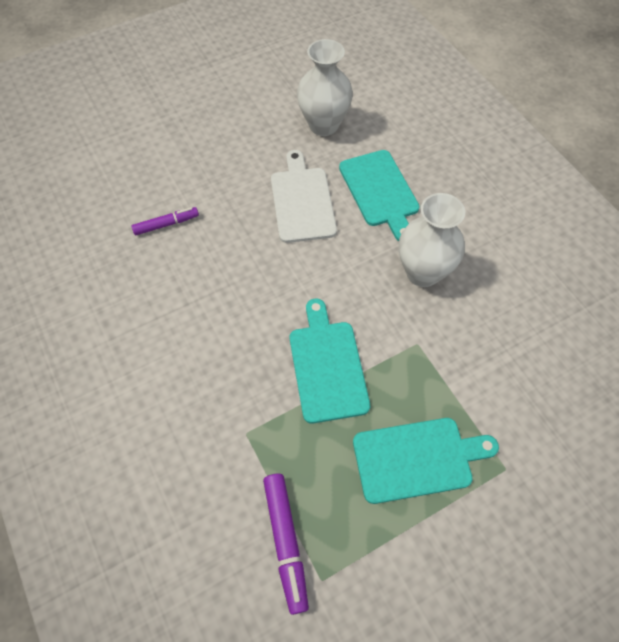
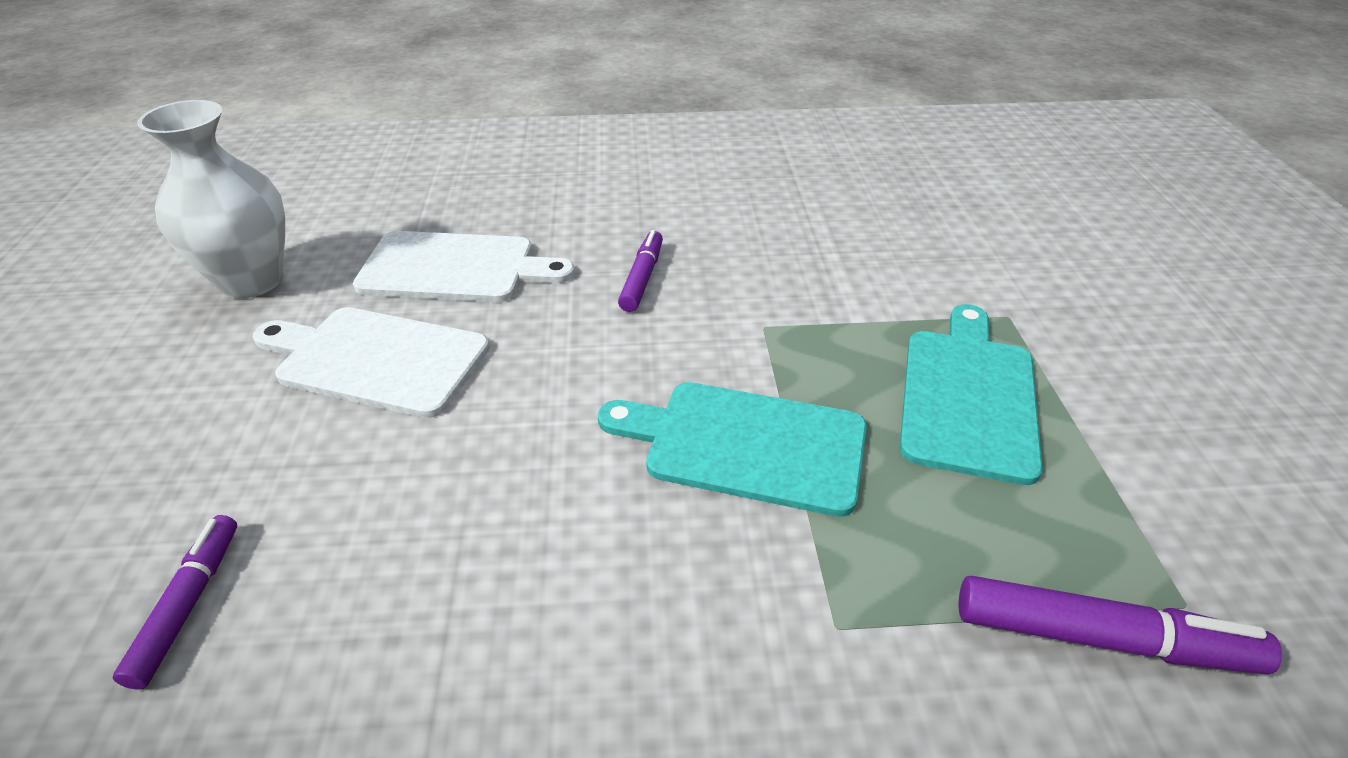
camera: 65 degrees left, 20 degrees down
(380, 191) = (455, 268): turquoise cutting board -> white cutting board
(423, 272) = (642, 278): white vase -> purple marker

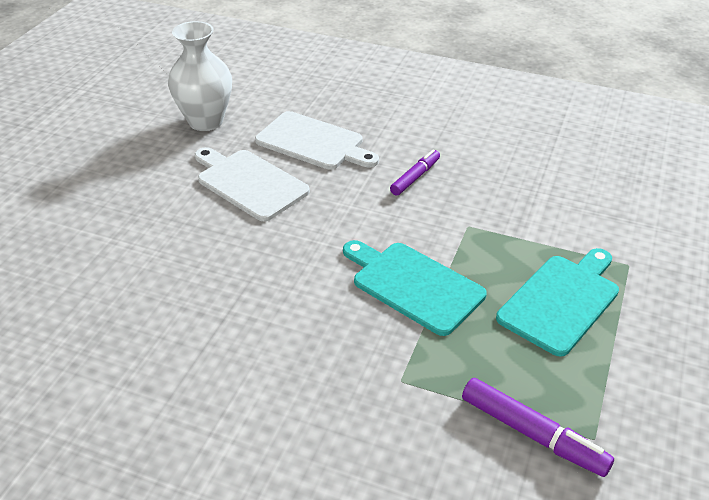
camera: 25 degrees right, 0 degrees up
(188, 605) = (124, 270): purple marker -> none

